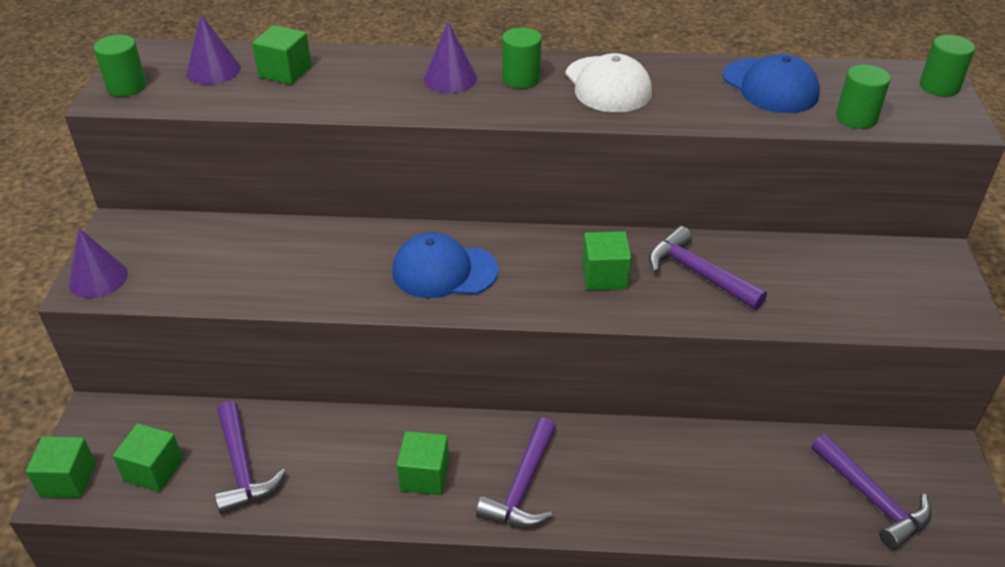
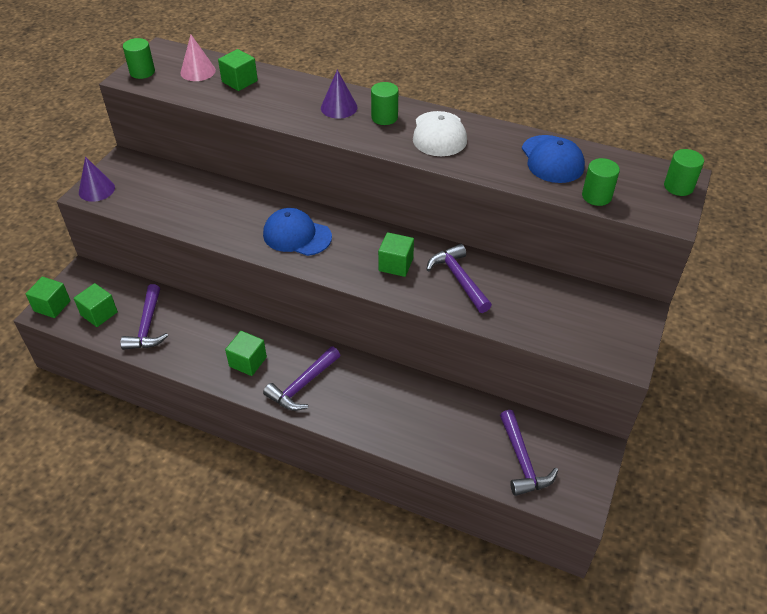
camera: 20 degrees right, 5 degrees up
(213, 70) = (198, 71): purple cone -> pink cone

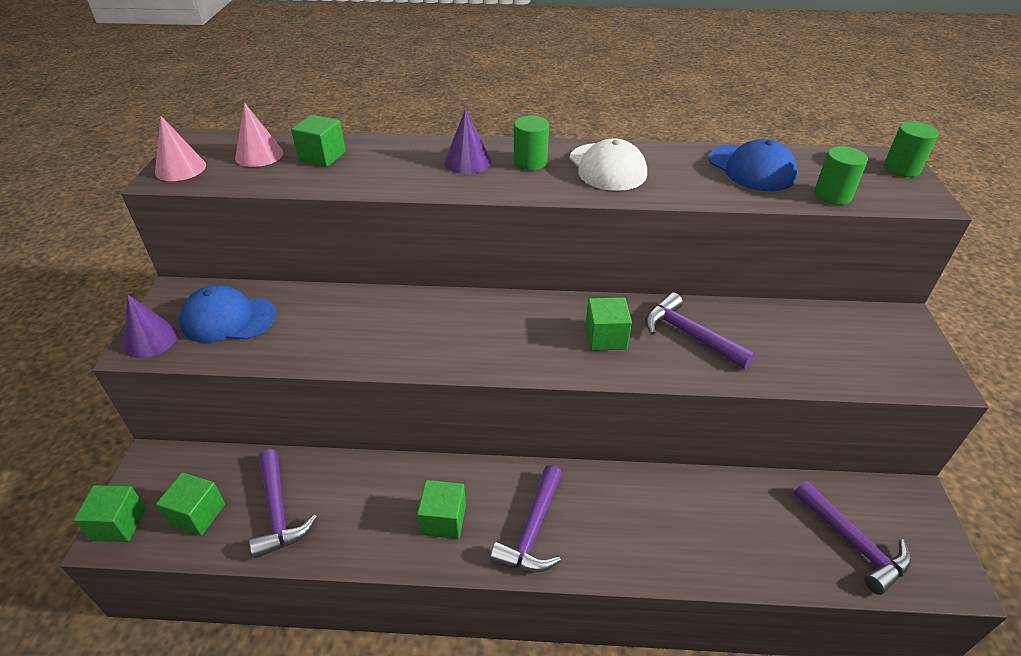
camera: 20 degrees left, 5 degrees down
(142, 72) = (180, 168): green cylinder -> pink cone
(297, 235) = (461, 333): blue cap -> blue cap (228, 319)

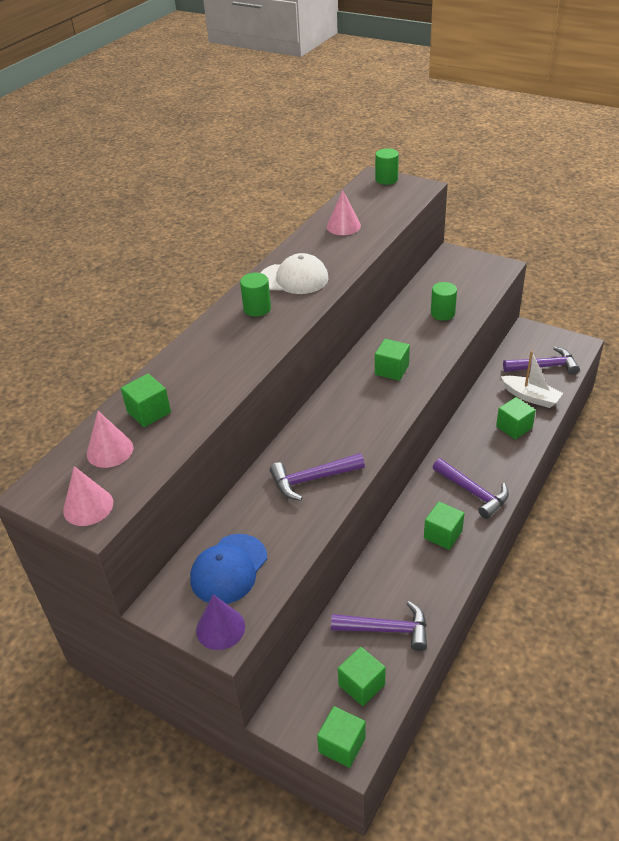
camera: 60 degrees left, 0 degrees up
(467, 162) = (230, 337): purple cone -> none
(688, 541) = (514, 427): none -> green cube
(689, 335) = (412, 335): purple hammer -> purple hammer (312, 479)
(751, 168) = (343, 226): blue cap -> pink cone
(769, 544) = (530, 397): none -> white boat
(832, 195) = (394, 212): green cylinder -> green cylinder (442, 313)

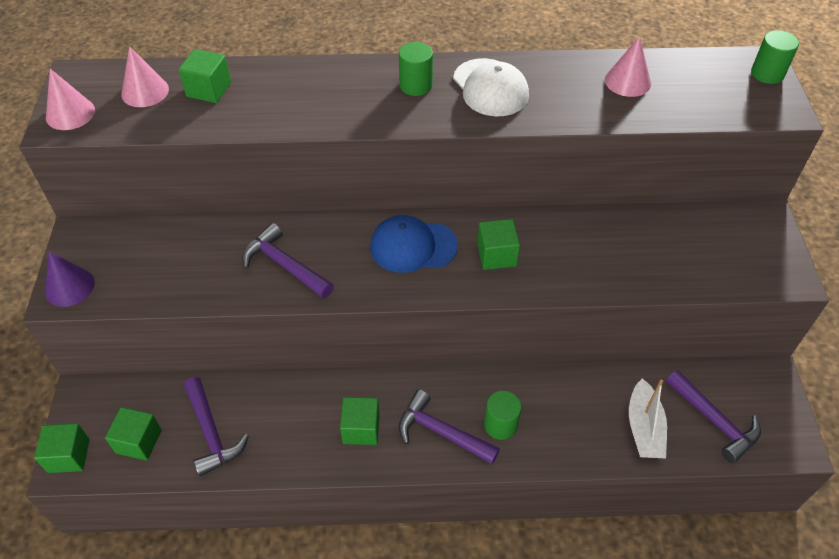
camera: 55 degrees right, 10 degrees up
(229, 569) = (138, 259): blue cap -> blue cap (413, 246)
(442, 313) = (637, 258): green cylinder -> green cylinder (500, 425)
(473, 492) = (441, 432): purple hammer -> purple hammer turned 105 degrees clockwise
(514, 427) = (575, 431): green cube -> none

